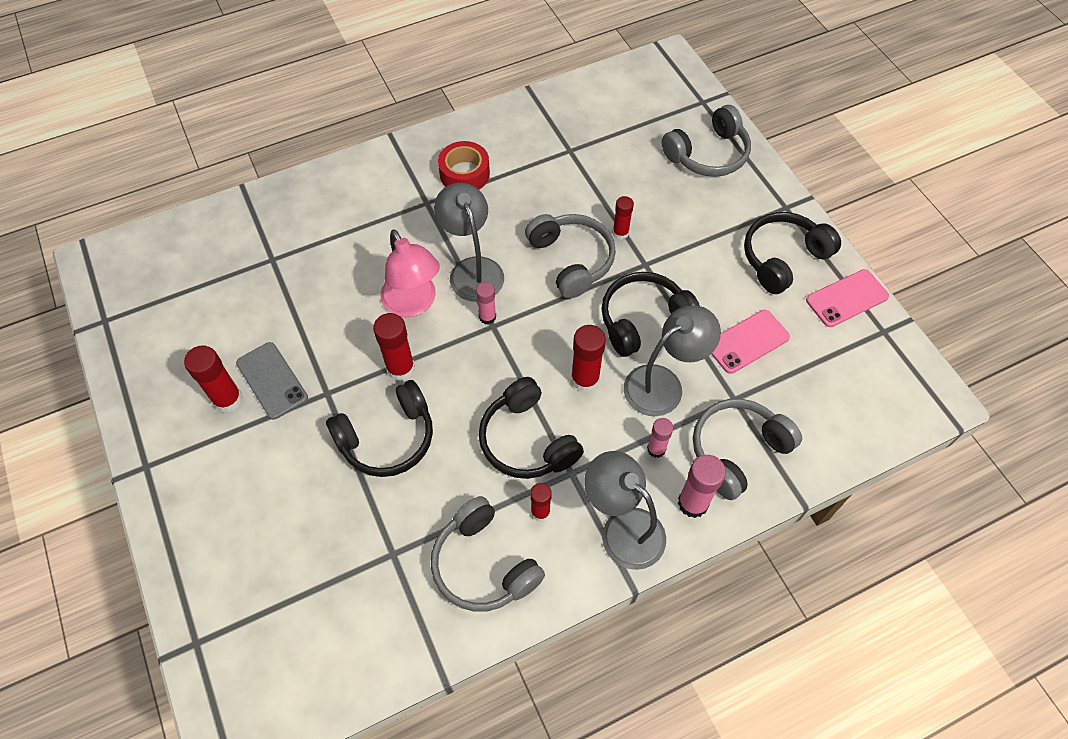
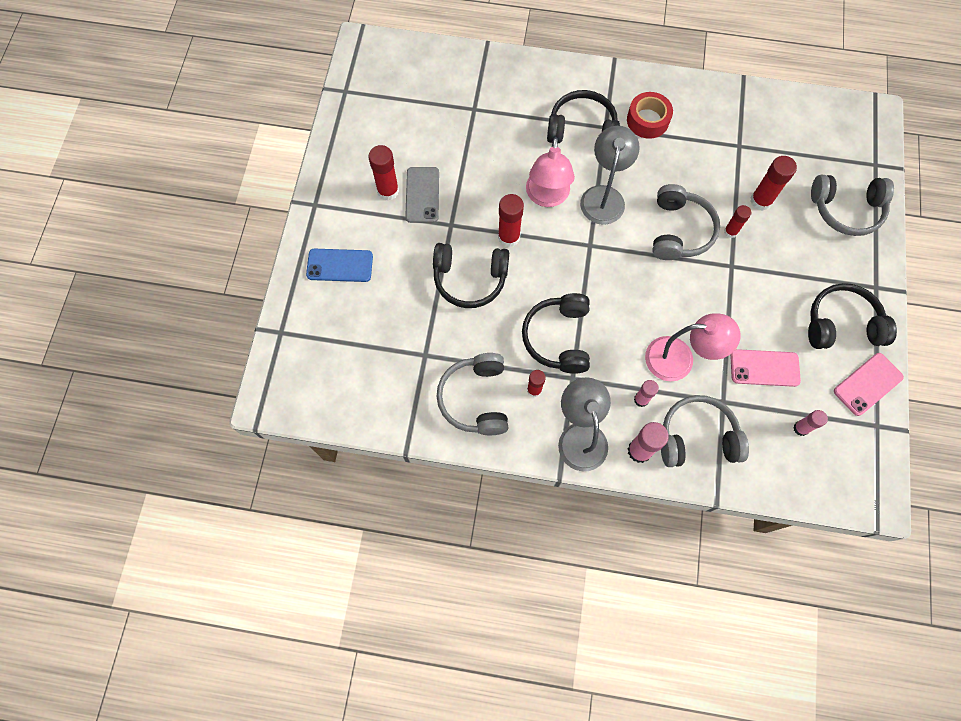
camera: 35 degrees right, 10 degrees up
(222, 517) = (340, 265): none -> blue phone
(487, 317) = (590, 236): pink glue stick -> pink glue stick (800, 428)
(585, 379) = (627, 321): red glue stick -> red glue stick (761, 201)
(643, 320) = (699, 305): black headphones -> black headphones (582, 128)
(663, 384) = (680, 359): grey lamp -> pink lamp
(846, 298) = (867, 384): pink phone -> pink phone turned 45 degrees counterclockwise

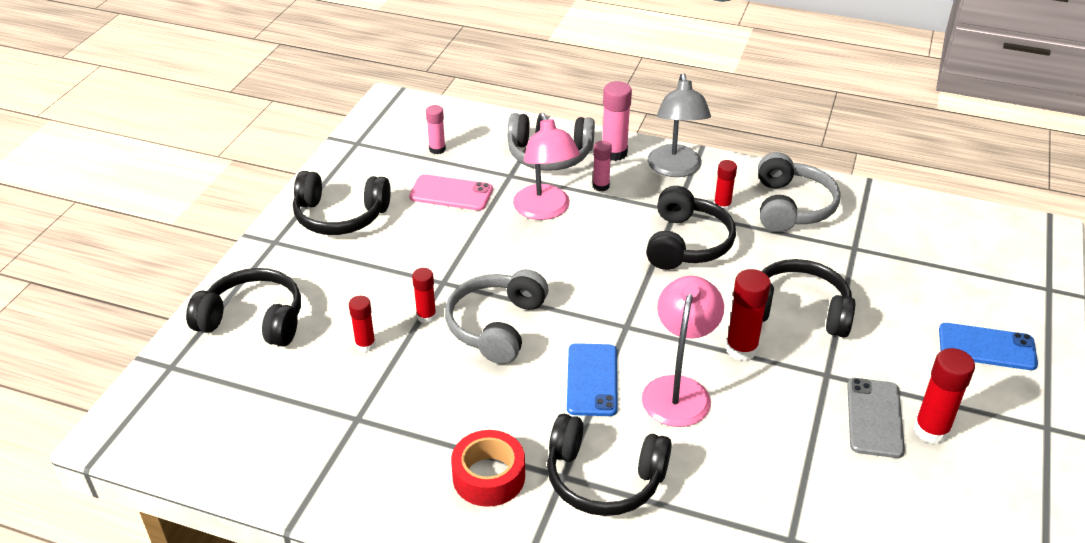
camera: 170 degrees left, 30 degrees down
(604, 196) = (592, 380): grey lamp -> blue phone
(680, 359) = (545, 210): pink lamp -> pink lamp turned 120 degrees counterclockwise
(761, 201) = (365, 345): red glue stick -> red glue stick, size x0.63
(846, 210) = (254, 320): grey headphones -> black headphones
(867, 384) = (345, 170): pink phone -> none

